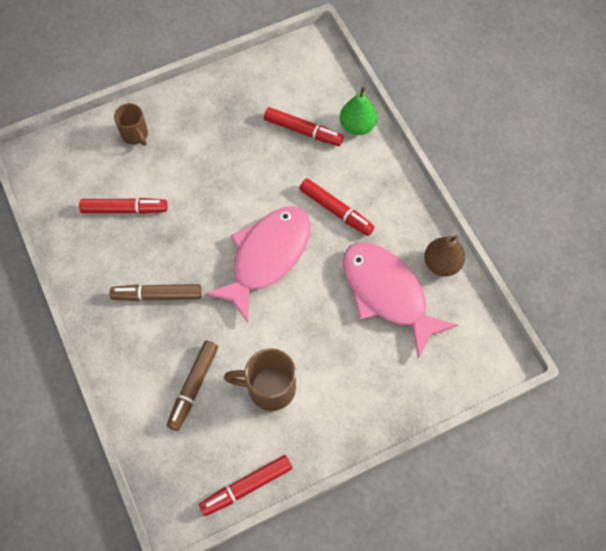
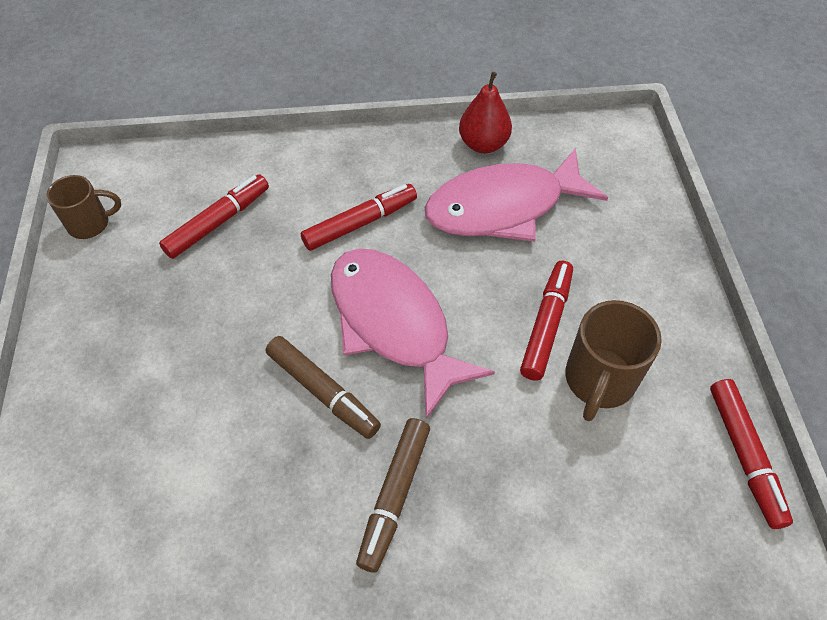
camera: 70 degrees left, 10 degrees down
(124, 209) = (212, 505): red marker -> red marker (546, 324)
(135, 134) = (80, 447): brown mug -> brown mug (90, 224)
(193, 387) = (570, 485): brown marker -> brown marker (323, 391)
(357, 126) = (248, 163): green pear -> none
(441, 263) = (483, 144): brown pear -> red pear

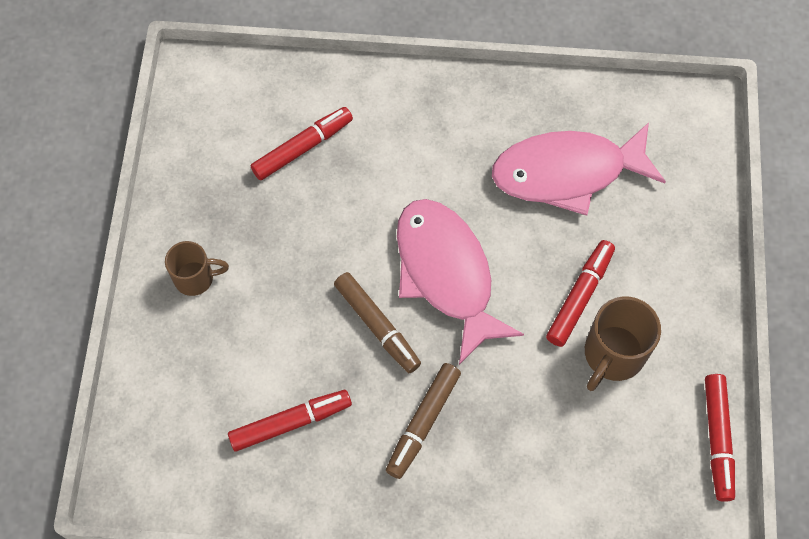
camera: 10 degrees right, 10 degrees up
(90, 224) = (188, 131): brown mug -> brown mug (196, 278)
(360, 223) = (431, 169): red marker -> red marker (290, 422)
(483, 144) = (563, 100): red pear -> none

